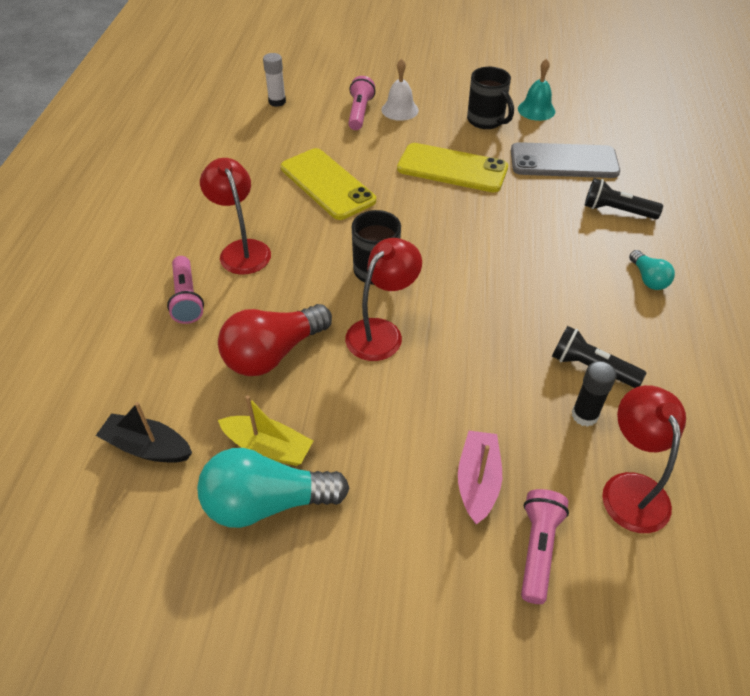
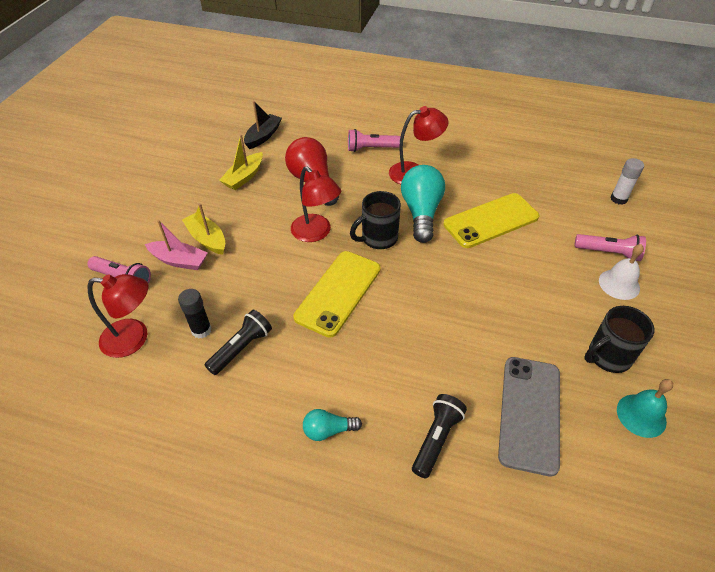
camera: 100 degrees right, 0 degrees up
(267, 503) = (209, 175): turquoise light bulb -> turquoise light bulb (421, 213)
(423, 458) = (207, 239): none -> yellow boat
(452, 168) = (514, 308): yellow phone -> yellow phone (338, 293)

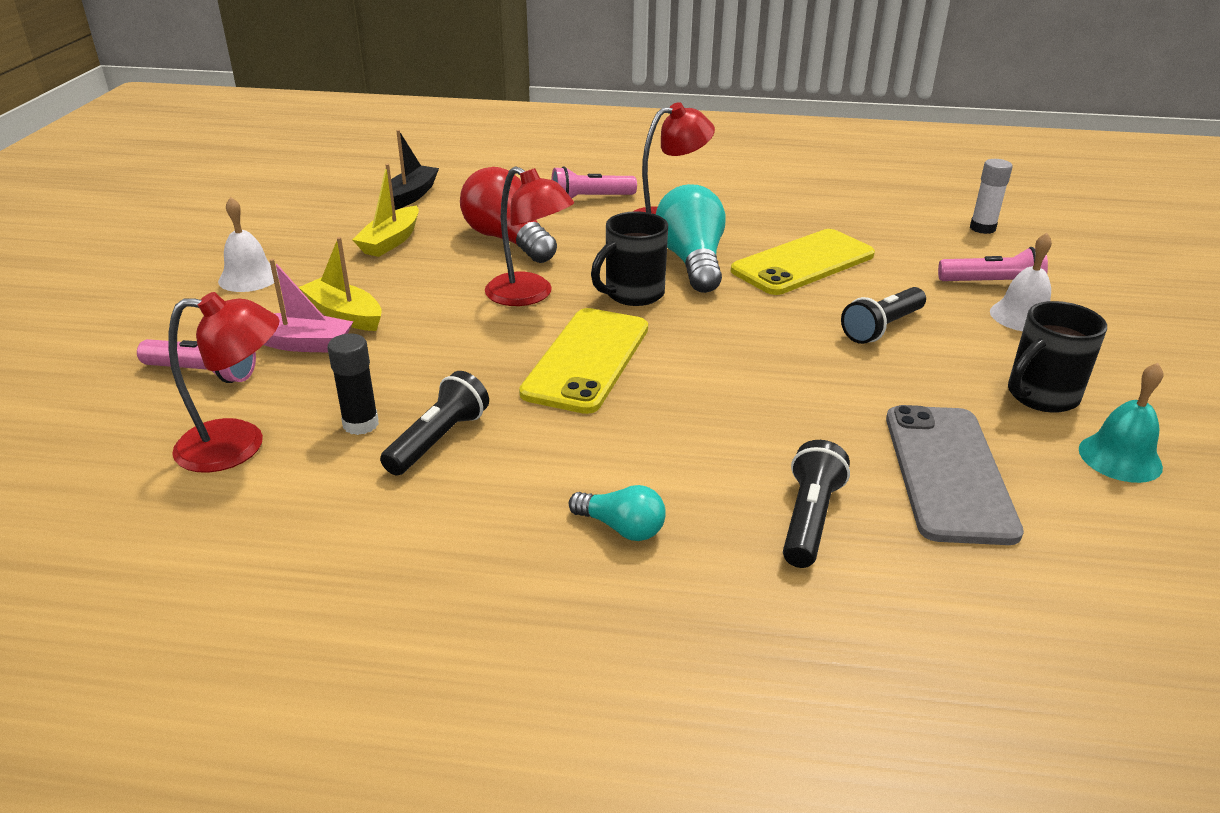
camera: 10 degrees left, 15 degrees down
(159, 201) = (249, 277): none -> white bell
(328, 430) = (621, 528): turquoise light bulb -> turquoise light bulb turned 135 degrees counterclockwise
(525, 285) = (882, 328): none -> black flashlight

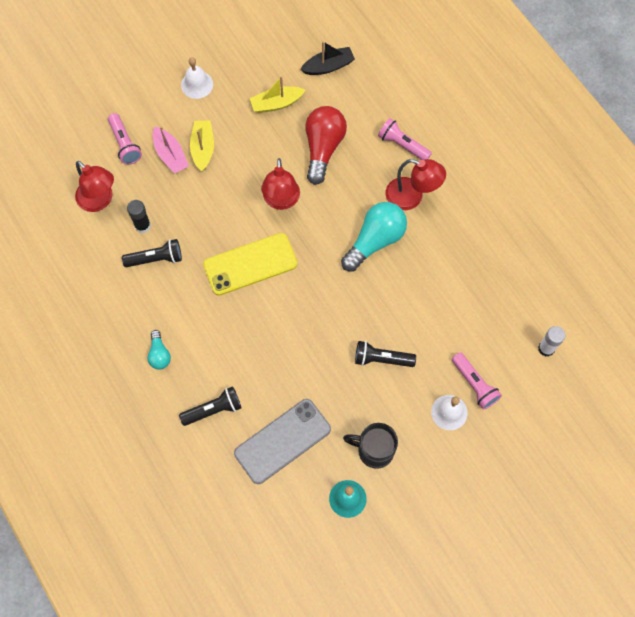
camera: 50 degrees right, 35 degrees up
(632, 294) = (320, 240): black mug -> none
(803, 263) = (419, 288): yellow phone -> none

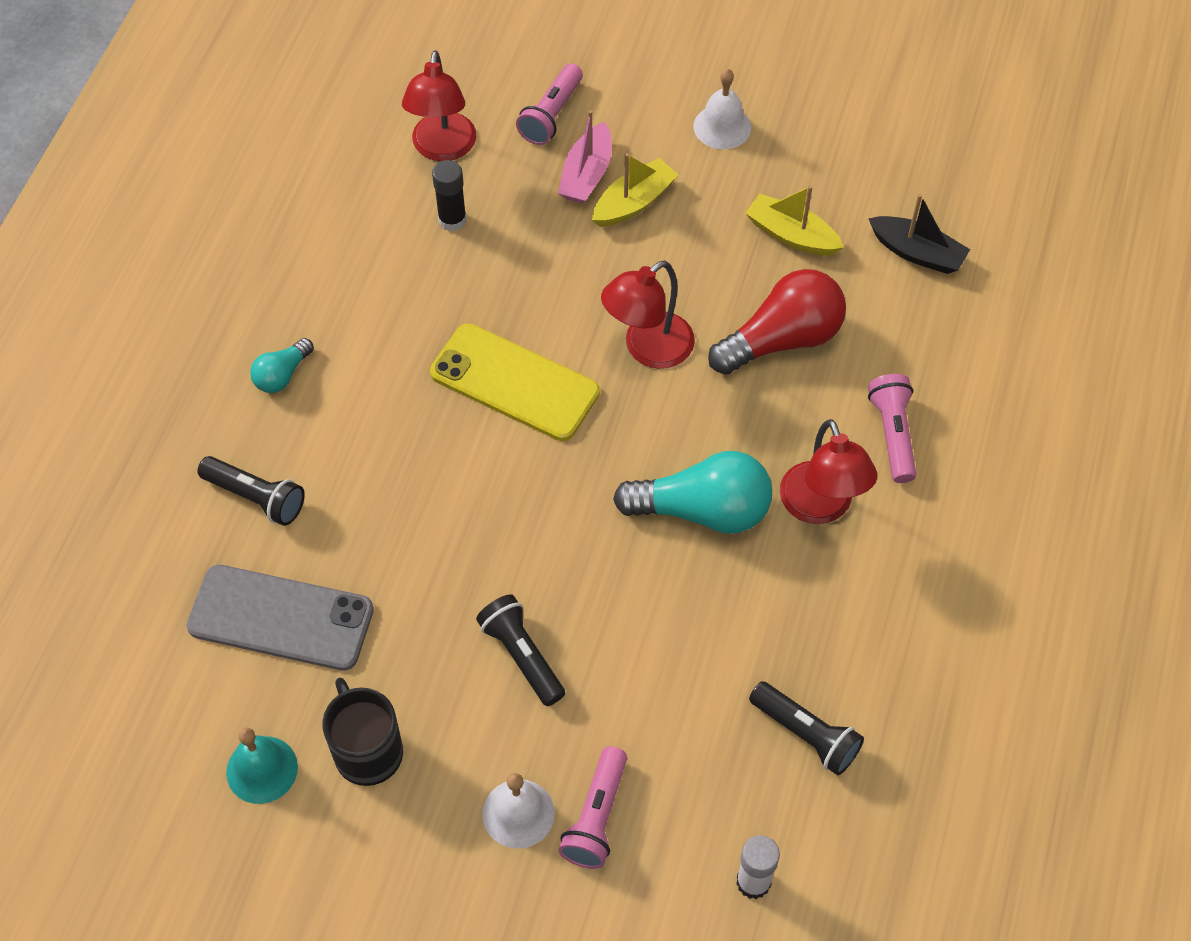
camera: 50 degrees right, 10 degrees down
(156, 258) = (418, 269): black flashlight -> black flashlight (806, 734)

